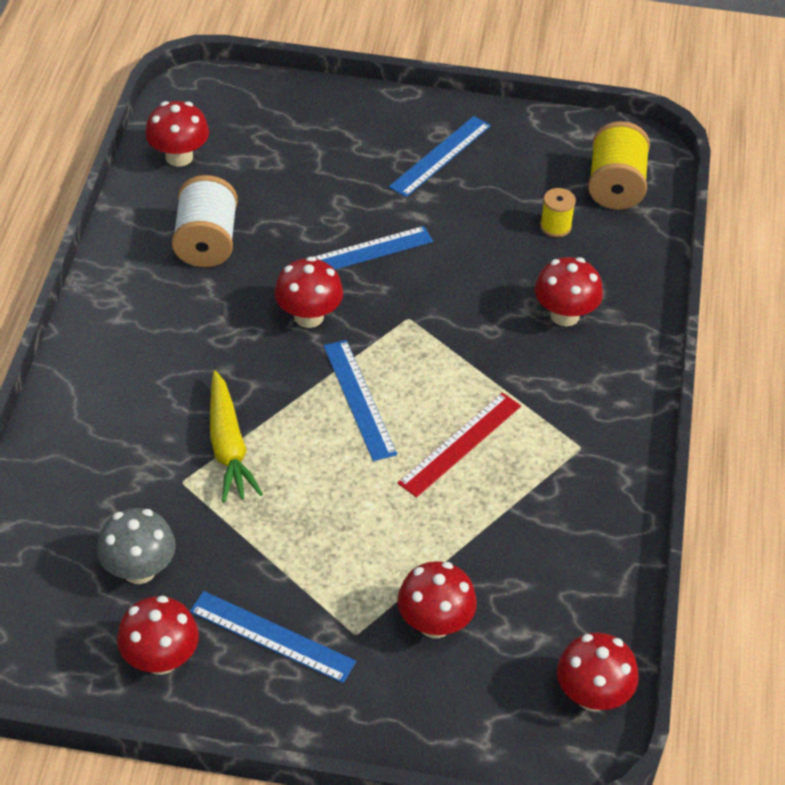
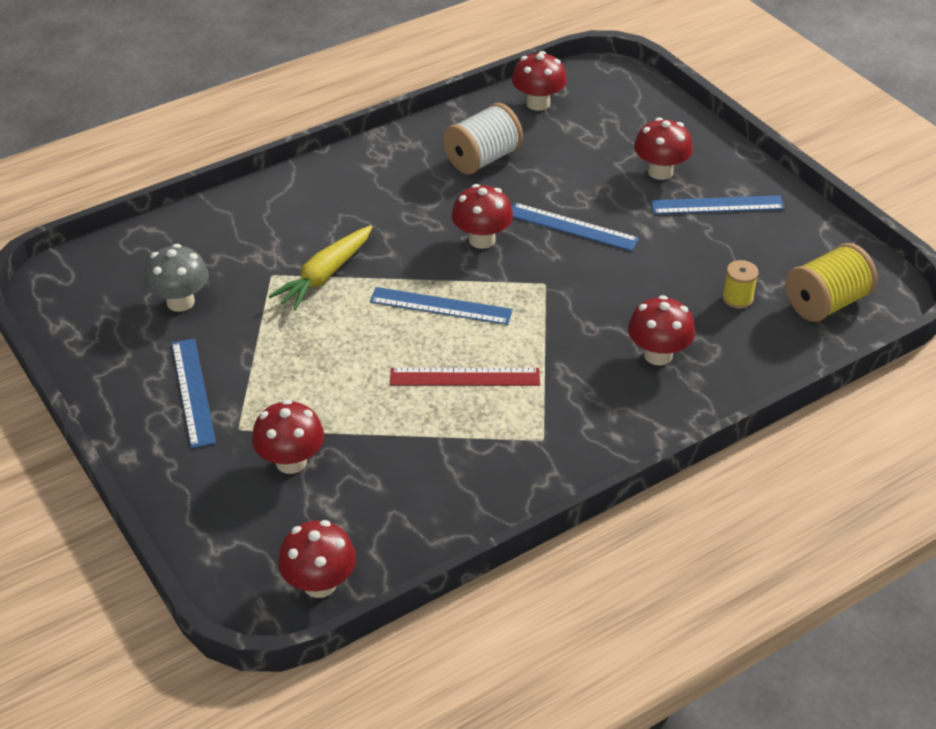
camera: 50 degrees right, 5 degrees down
(160, 659) = (121, 355): red mushroom -> red mushroom (660, 172)
(359, 399) = (441, 306): blue ruler -> blue ruler turned 75 degrees clockwise

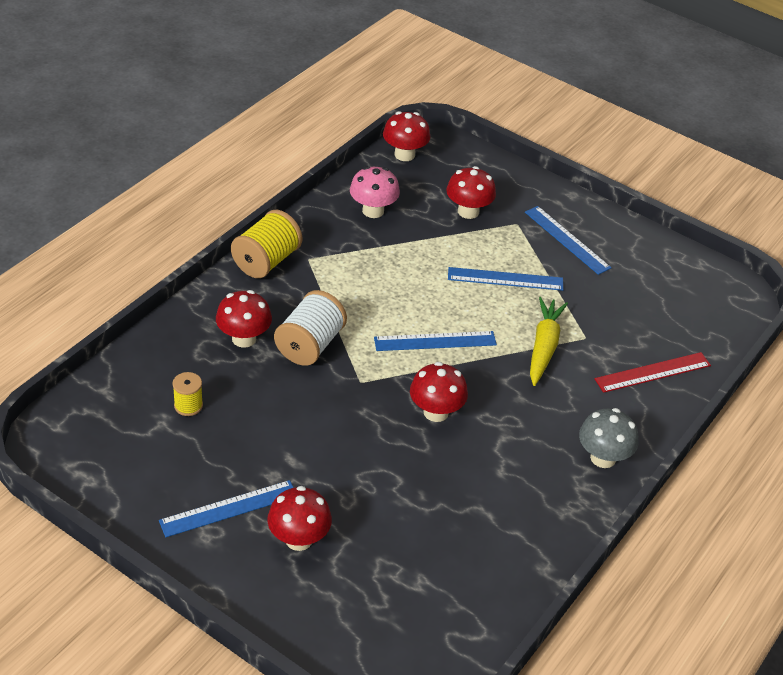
camera: 155 degrees right, 0 degrees up
(180, 302) = (634, 300): grey mushroom -> grey mushroom (603, 458)
(422, 492) = (373, 211): none -> pink mushroom
(465, 377) = (385, 289): red ruler -> red ruler (652, 372)
(482, 159) = (485, 508): white spool -> white spool (310, 345)
(538, 103) = (469, 609): red mushroom -> none
(572, 227) = (361, 446): blue ruler -> blue ruler (505, 279)
(826, 303) = (107, 419): yellow spool -> yellow spool (266, 261)

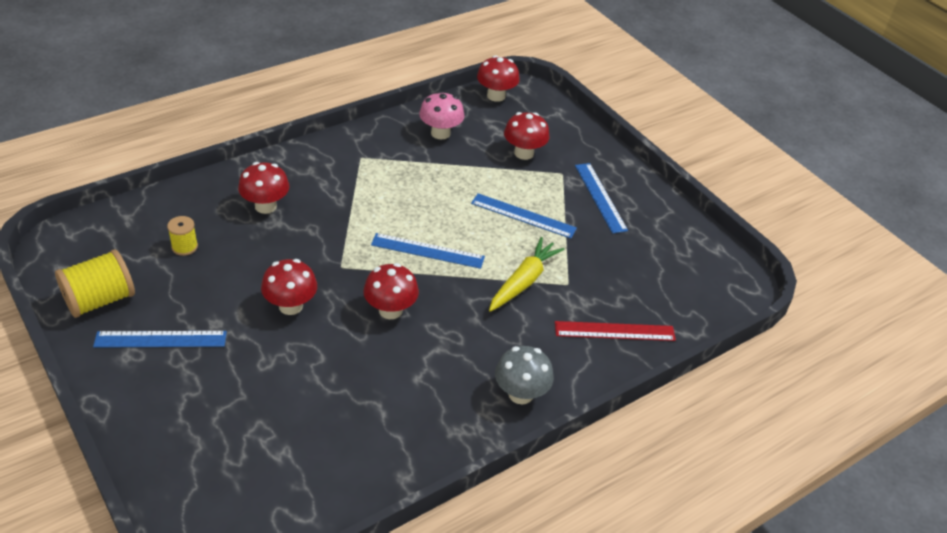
camera: 20 degrees right, 0 degrees up
(266, 261) = (325, 150): yellow spool -> yellow spool (100, 300)
(299, 539) = (201, 383): red mushroom -> red mushroom (290, 306)
(310, 345) = (317, 225): white spool -> none

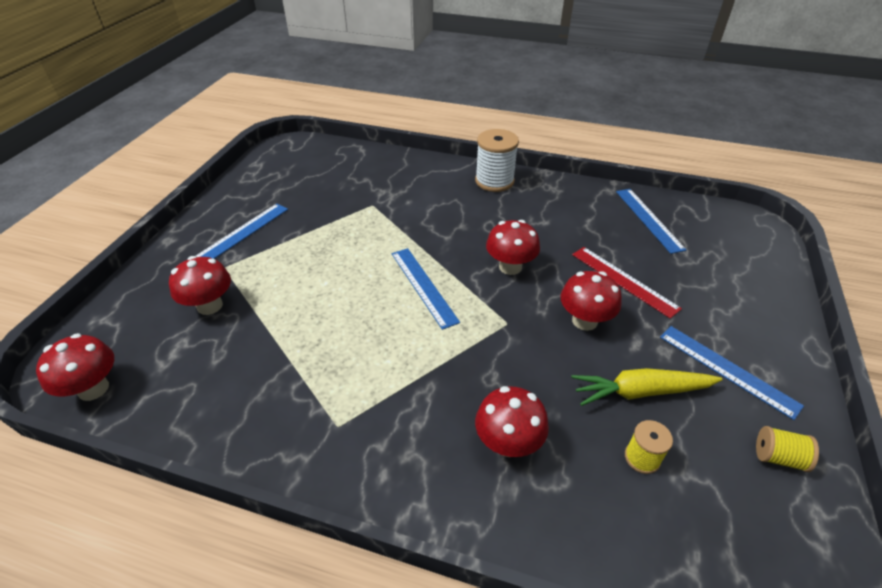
camera: 125 degrees left, 0 degrees up
(100, 300) = (778, 457): yellow spool -> yellow spool, size x0.55
(440, 133) = (223, 388): pink mushroom -> none
(520, 394) = (494, 181): grey mushroom -> white spool
(523, 216) = (314, 260): blue ruler -> blue ruler (648, 219)
(523, 281) = (395, 223): yellow carrot -> yellow carrot (641, 392)
(614, 331) = (394, 171): red ruler -> red ruler (623, 280)

